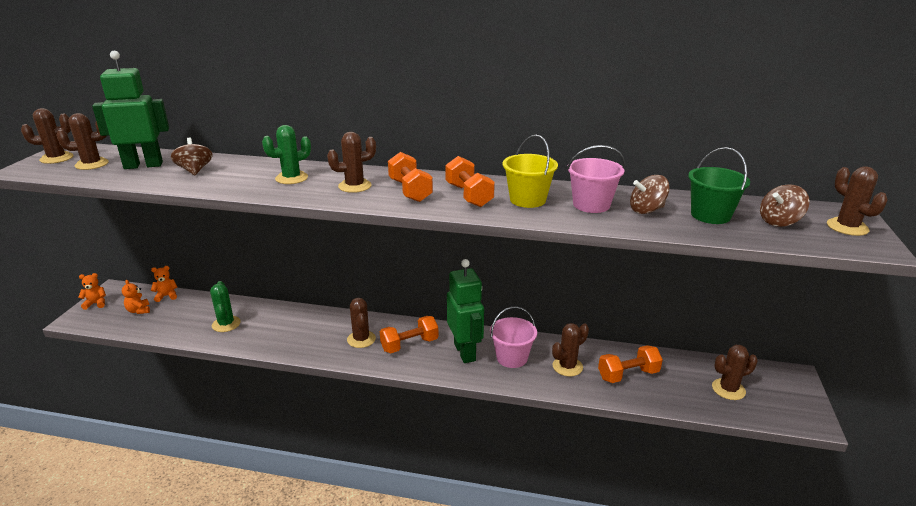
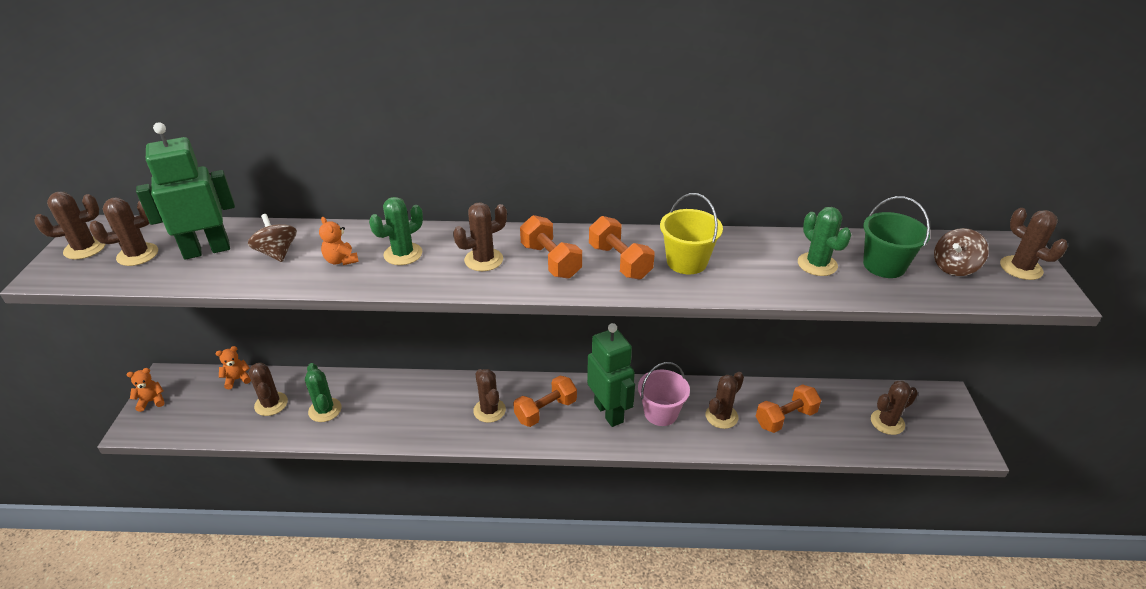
camera: 10 degrees left, 10 degrees up
(139, 310) = (210, 404): orange teddy bear -> orange teddy bear (341, 260)
(185, 315) = (271, 404): none -> brown cactus
(591, 205) = (757, 262): pink bucket -> none
(646, 210) = (817, 264): brown spinning top -> green cactus

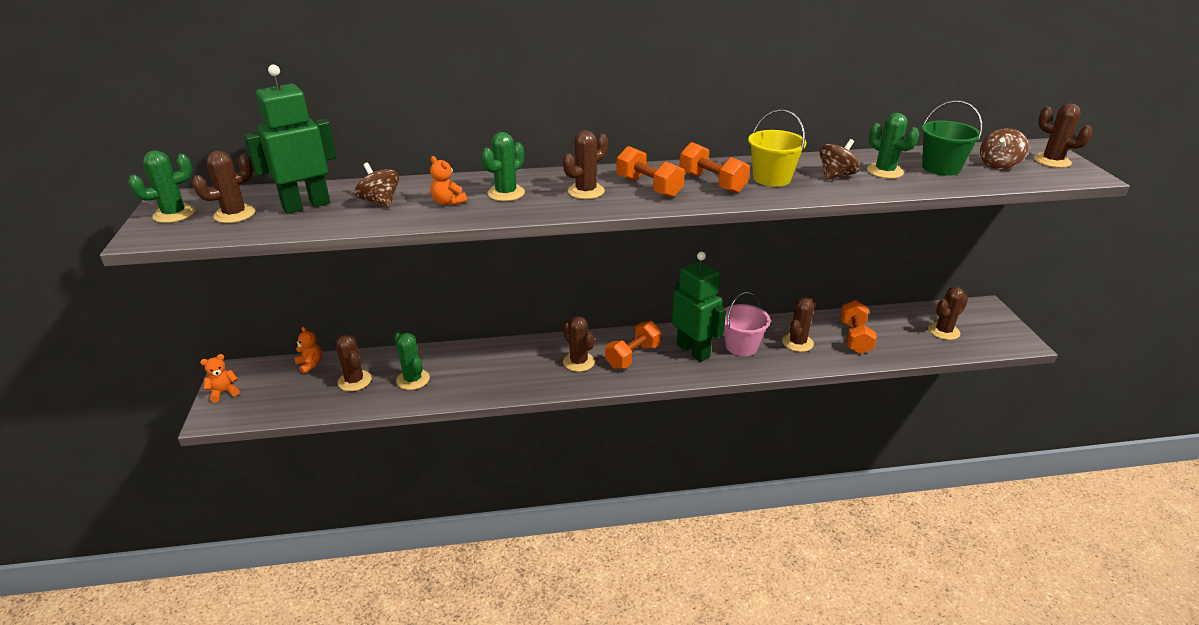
camera: 10 degrees left, 5 degrees down
(85, 248) = (174, 214): brown cactus -> green cactus
(237, 379) = (310, 364): orange teddy bear -> orange teddy bear turned 90 degrees clockwise
(759, 265) = (836, 176): none -> brown spinning top
(785, 418) = (854, 338): orange dumbbell -> orange dumbbell turned 45 degrees counterclockwise

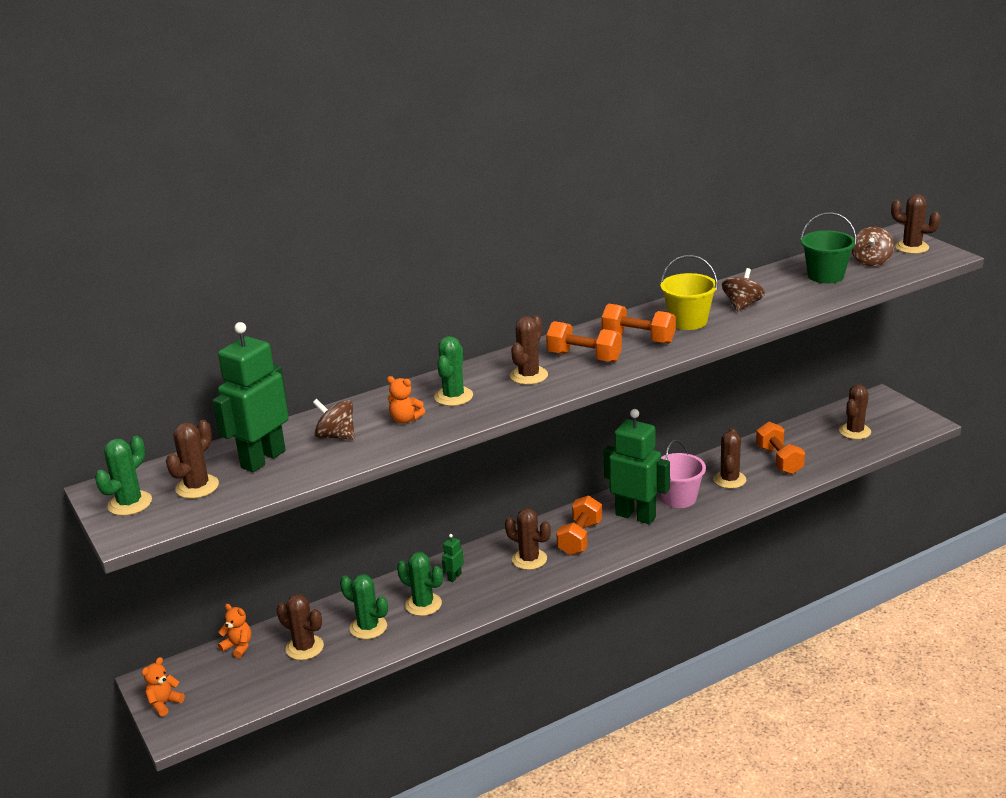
camera: 20 degrees left, 5 degrees down
(509, 358) = (454, 577): none -> green robot
(885, 171) = (781, 291): green cactus -> green cactus (423, 604)

